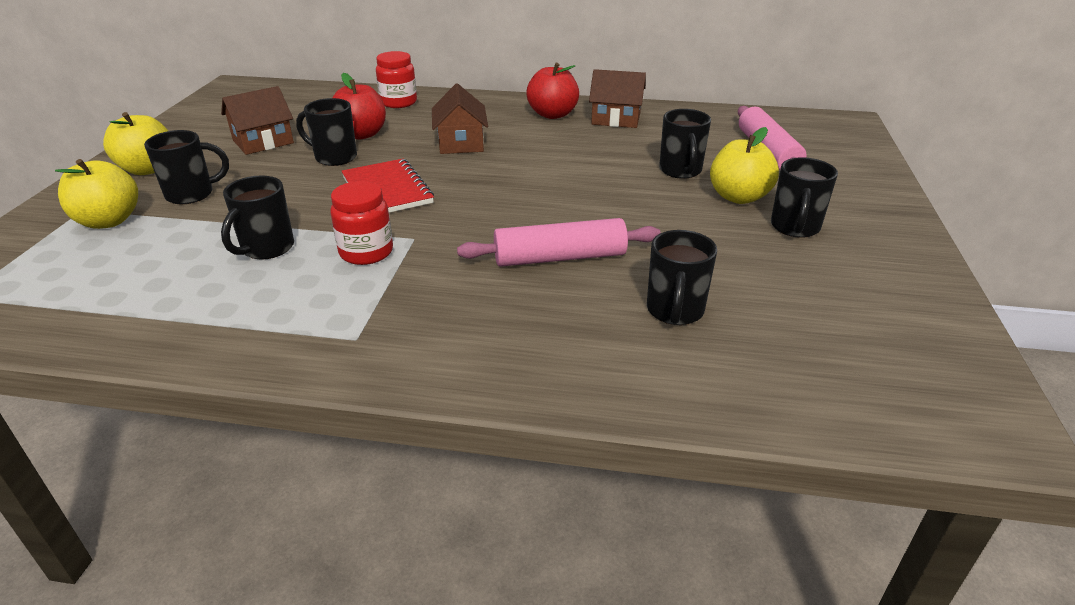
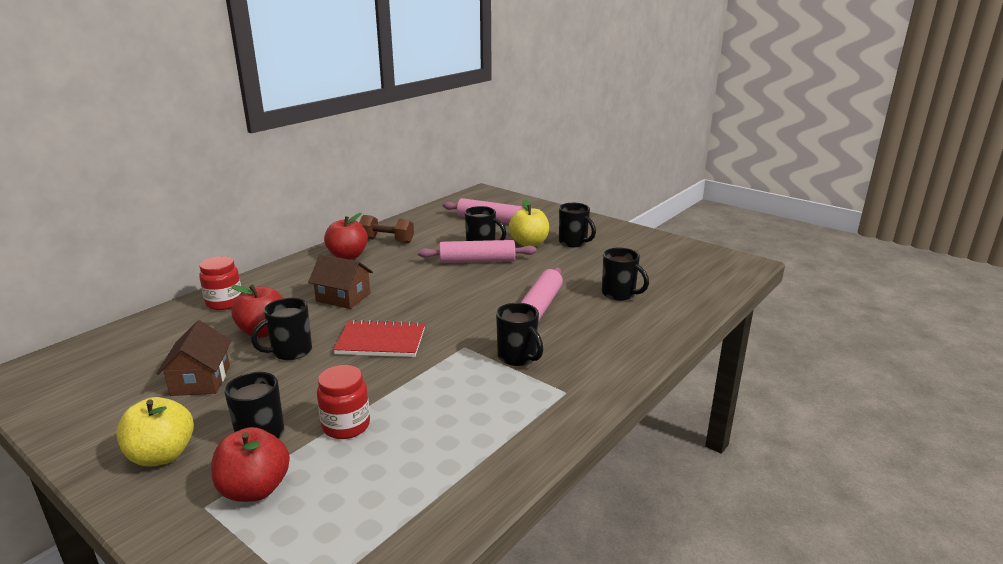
camera: 60 degrees left, 10 degrees down
(109, 221) = (255, 489): yellow apple -> red apple
(266, 248) = (411, 408): black mug -> black mug (518, 357)
(366, 252) = (463, 368): red jar -> red jar (346, 426)
(616, 118) = (387, 241): brown house -> brown dumbbell
(636, 180) = (477, 261): none -> pink rolling pin

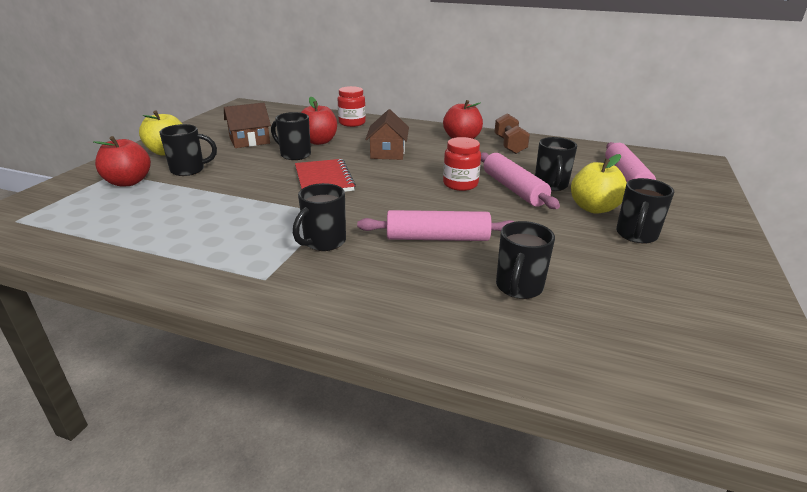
camera: 70 degrees right, 5 degrees up
(346, 426) = (199, 192): red jar -> red jar (460, 184)

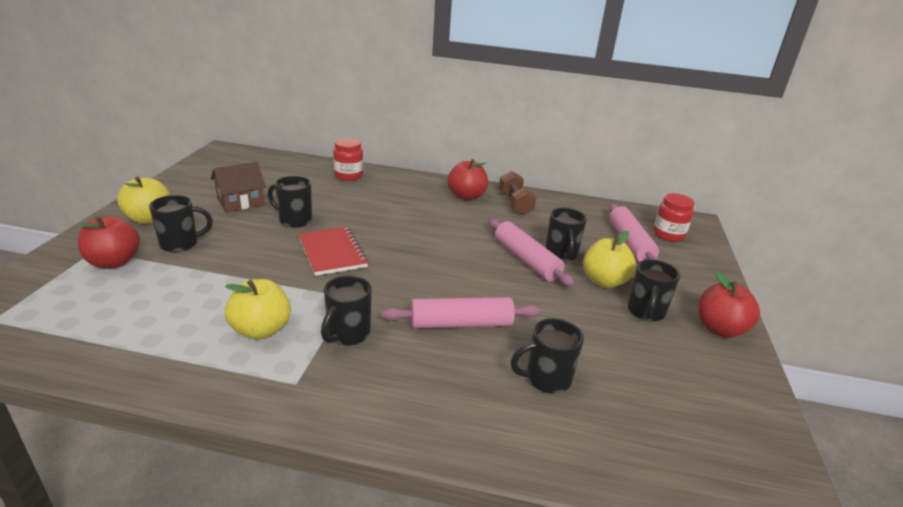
camera: 10 degrees left, 0 degrees up
(243, 236) = (261, 330): none -> yellow apple
(318, 141) = (317, 201): red apple -> red apple (719, 329)
(387, 152) = (393, 215): brown house -> none
(460, 184) = (473, 255): red jar -> red jar (668, 235)
(518, 288) = (546, 379): black mug -> black mug turned 60 degrees clockwise

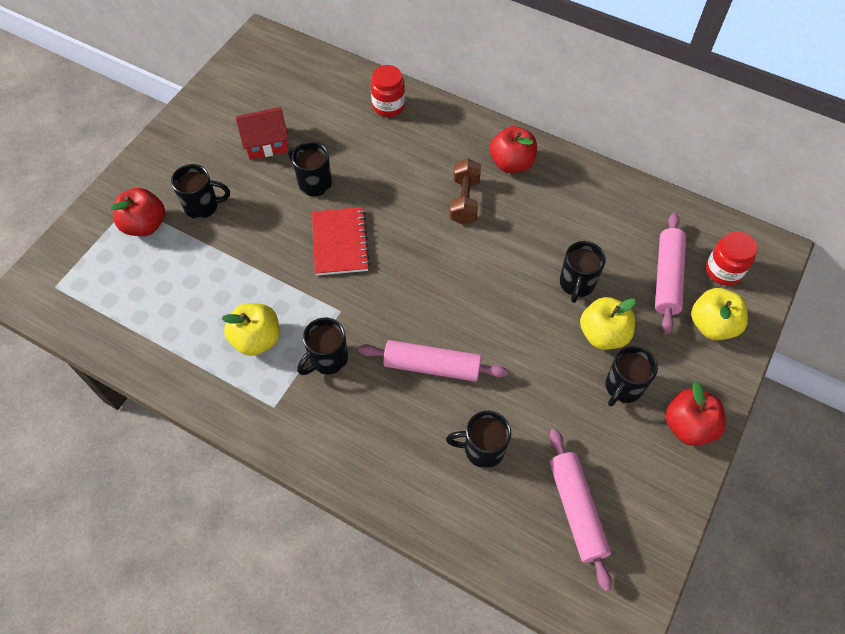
camera: 20 degrees right, 30 degrees up
(149, 219) = (177, 161): yellow apple -> yellow apple (712, 325)
(240, 202) = (266, 143): brown house -> red house
(515, 204) = (563, 186): brown dumbbell -> brown dumbbell (464, 200)
(526, 260) = (533, 287): pink rolling pin -> pink rolling pin (576, 510)

